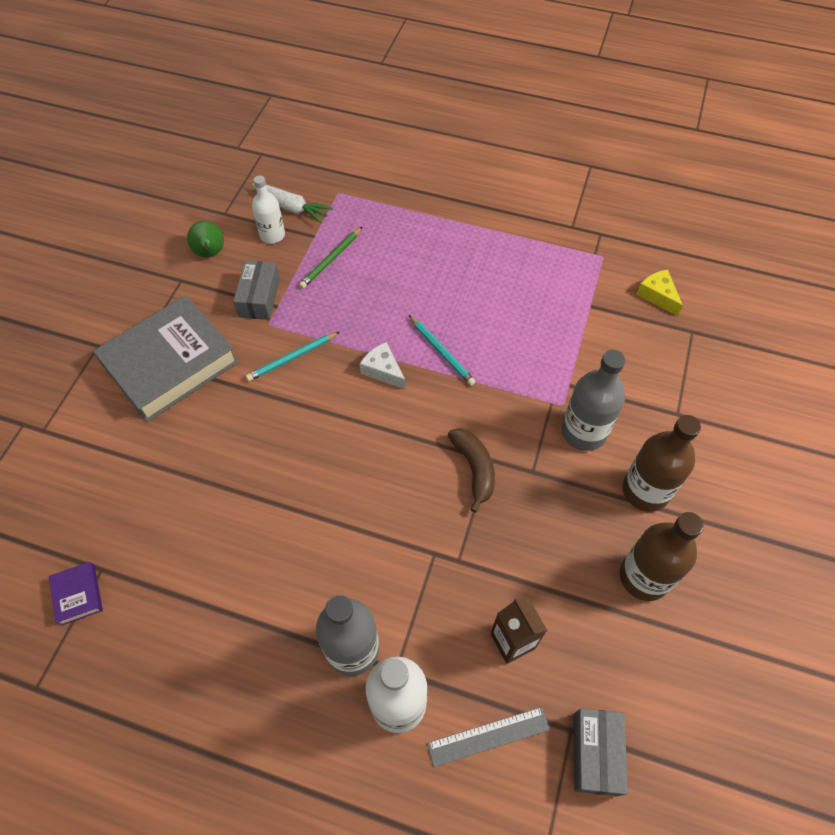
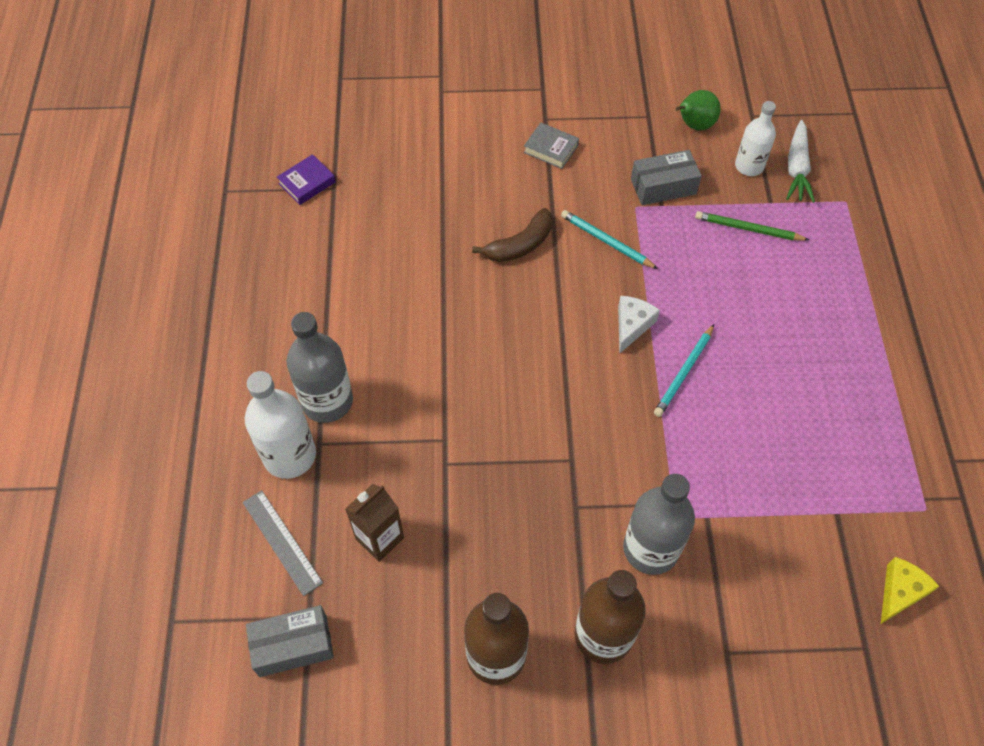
camera: 70 degrees right, 0 degrees up
(170, 363) = (551, 149): grey book -> grey book, size x0.40
(474, 469) = (554, 448): brown banana -> brown banana (520, 245)

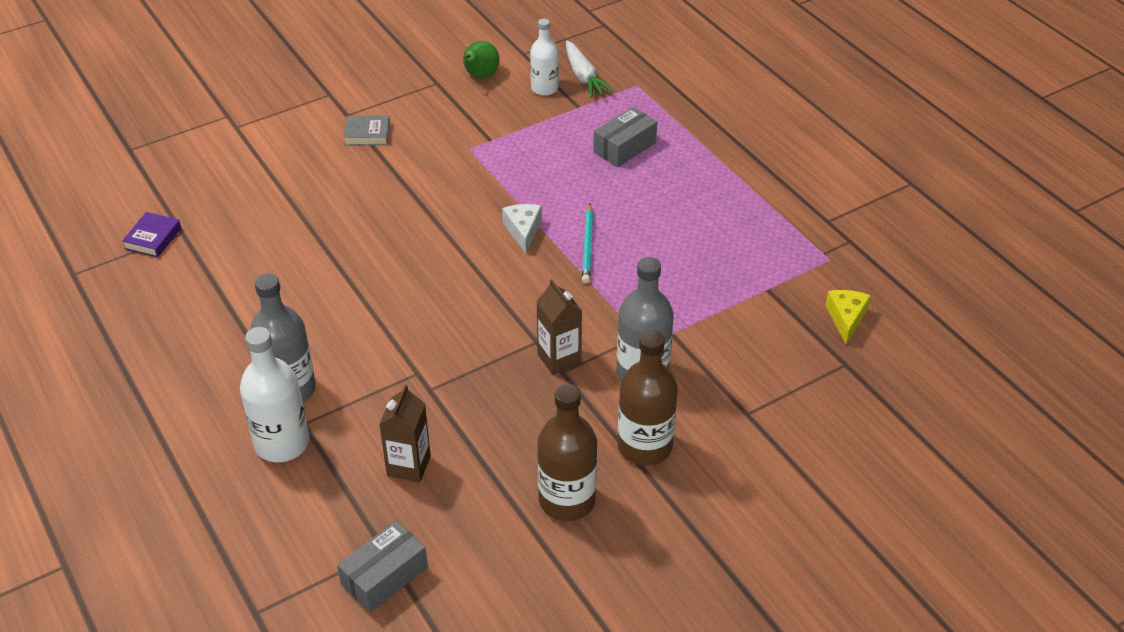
camera: 30 degrees left, 15 degrees down
(282, 542) = (320, 508): grey ruler -> none
(520, 245) = (388, 211): brown banana -> none
(581, 490) = (559, 358): none -> brown carton
(606, 241) = (461, 181): turquoise pencil -> none
(663, 186) = (483, 127): grey box -> grey box (624, 147)
(748, 229) = (573, 131): green pencil -> none

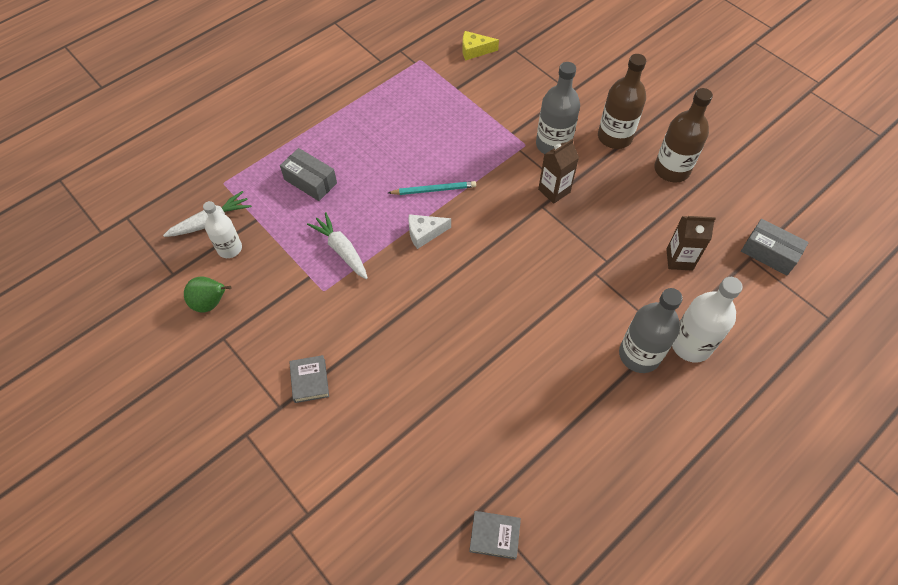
camera: 100 degrees left, 15 degrees up
(153, 238) = (494, 536): purple book -> grey book
(518, 164) = (341, 250): none -> white carrot

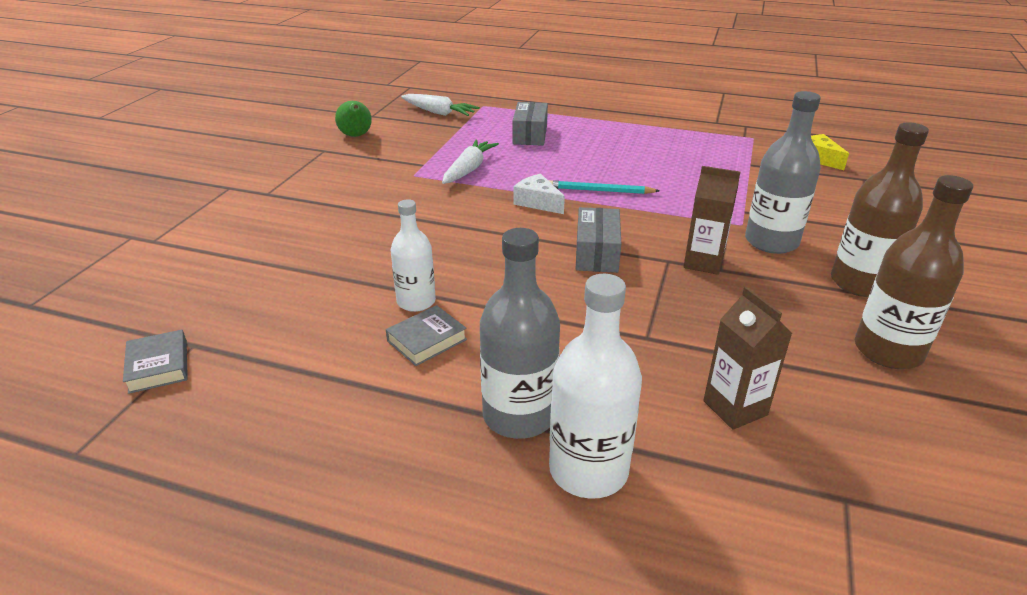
camera: 60 degrees right, 25 degrees down
(229, 248) = (419, 126): white bottle -> white bottle (416, 301)
(310, 380) = (306, 198): grey book -> grey book (427, 340)
(433, 190) = (599, 191): turquoise pencil -> turquoise pencil turned 135 degrees clockwise
(769, 253) = (891, 525): grey box -> grey box (596, 253)

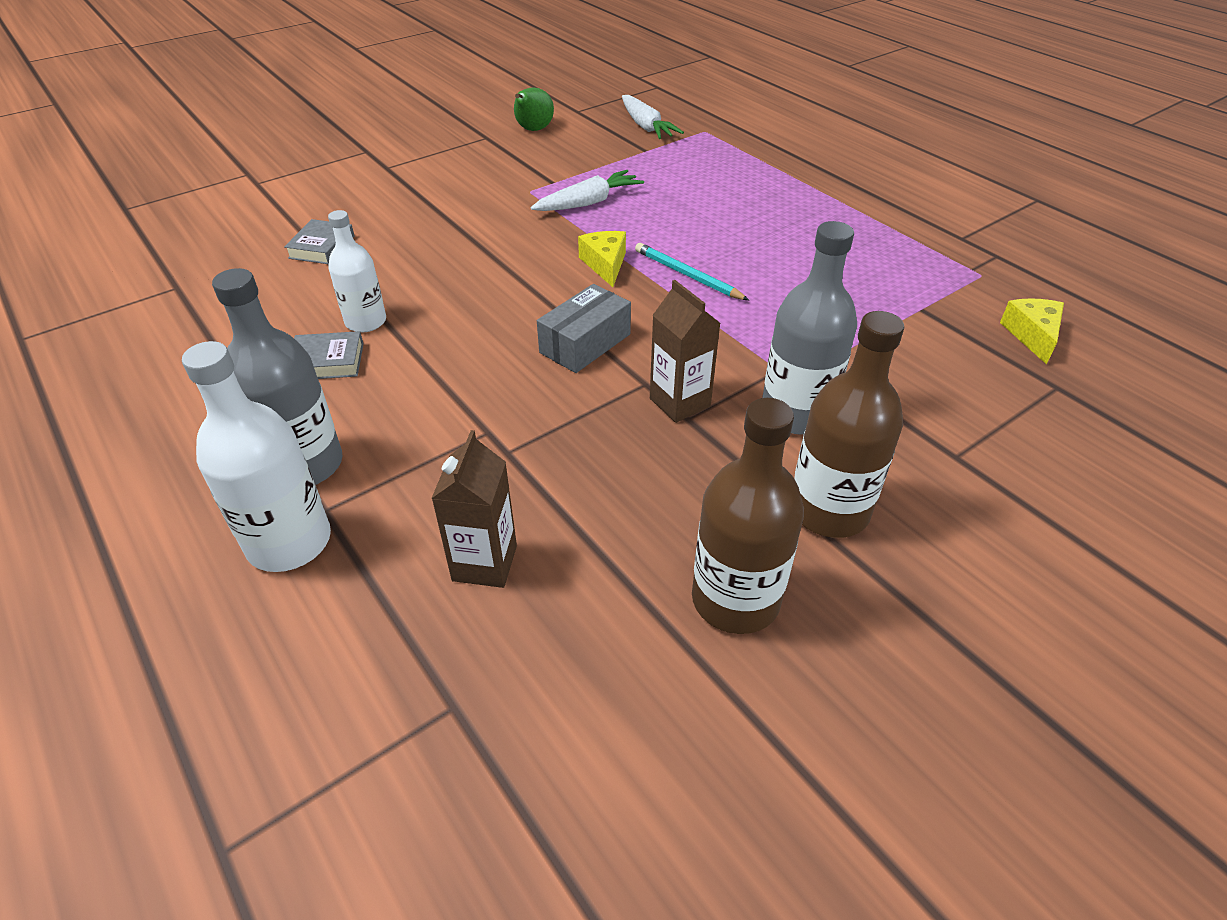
camera: 35 degrees right, 10 degrees up
(158, 366) = (137, 294): grey book -> grey book (322, 247)
(530, 135) = (706, 182): grey box -> none
(537, 202) = (605, 264): white cheese -> yellow cheese

